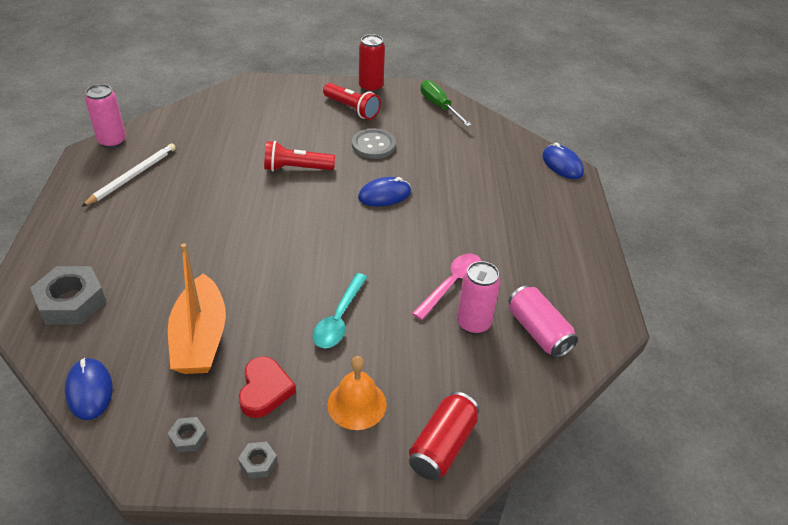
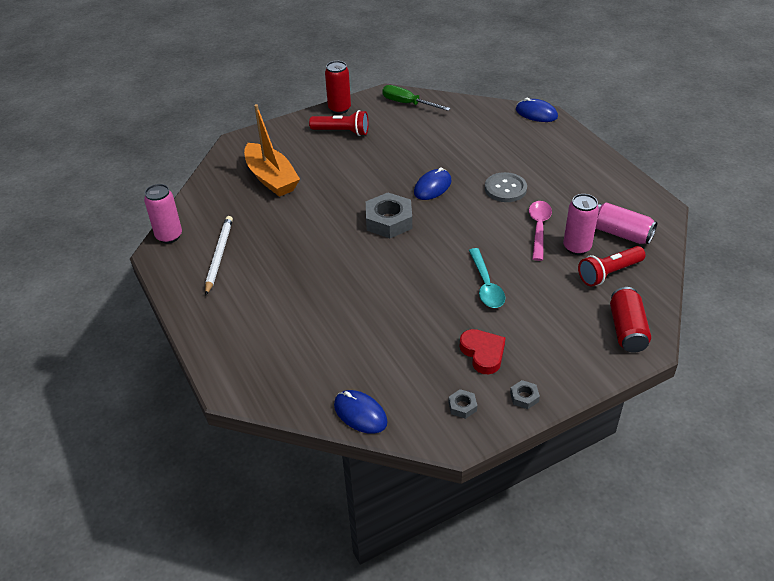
camera: 25 degrees left, 0 degrees up
(71, 301) = (277, 365): grey nut -> grey nut (389, 221)
(200, 338) = (402, 343): orange boat -> orange boat (271, 178)
(296, 168) = (346, 195): red flashlight -> red flashlight (609, 273)
(357, 404) = (551, 332): orange bell -> none
(373, 145) = (387, 153): grey button -> grey button (505, 189)

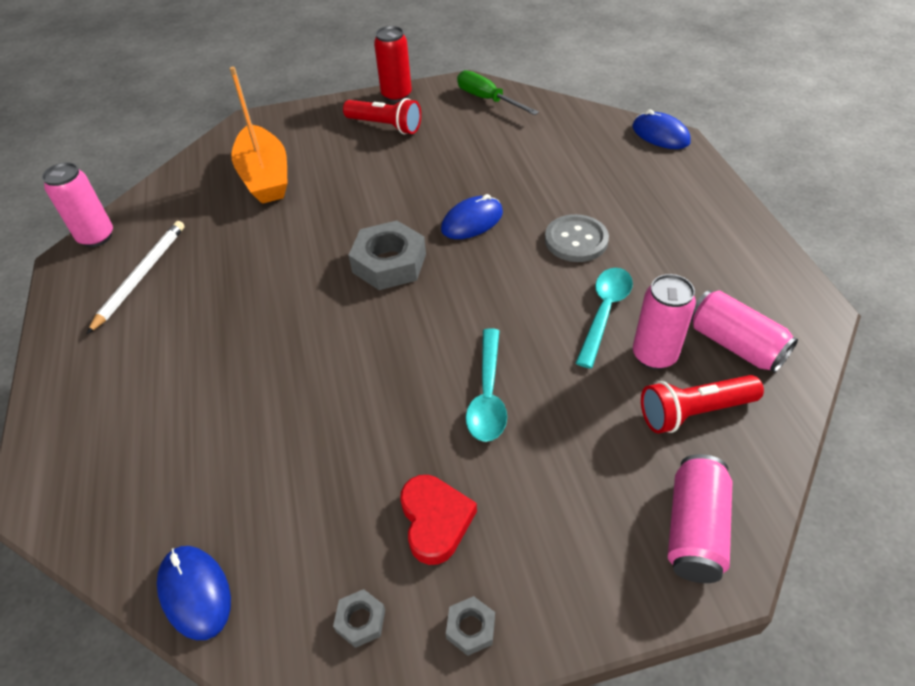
camera: 15 degrees right, 5 degrees up
(539, 228) = (604, 312): pink spoon -> turquoise spoon
(627, 330) = (695, 529): red can -> pink can

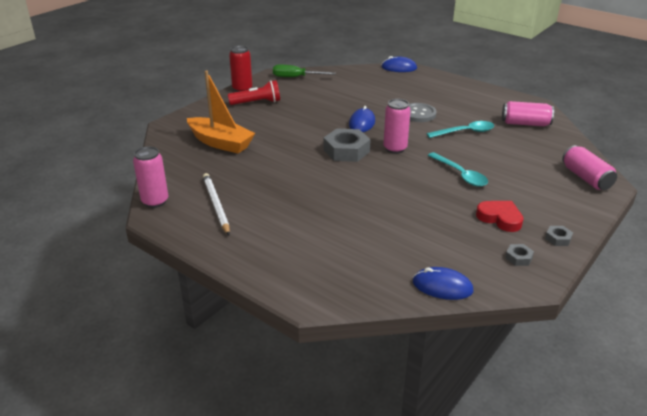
camera: 40 degrees left, 15 degrees down
(604, 312) = (465, 132): turquoise spoon -> turquoise spoon turned 90 degrees clockwise
(654, 355) = (503, 138): pink can -> pink can (395, 148)
(693, 412) = (540, 148): red flashlight -> none

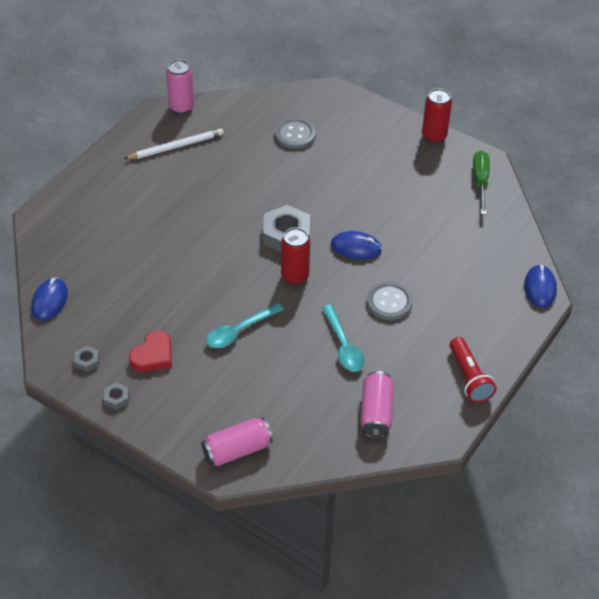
camera: 85 degrees right, 15 degrees up
(220, 143) = (295, 135): orange boat -> grey button
(257, 103) = (397, 153): red flashlight -> red flashlight (469, 378)
(395, 148) = (295, 276): pink can -> red can

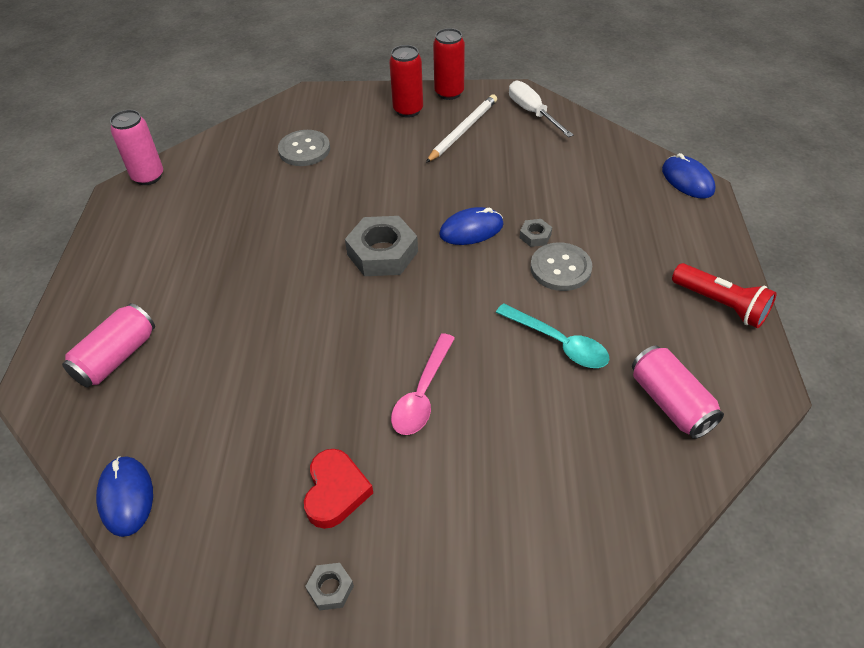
camera: 30 degrees left, 0 degrees up
(87, 361) = (244, 556): grey nut -> grey nut (535, 236)
(176, 146) = (172, 219): white pencil -> white pencil (463, 130)
(237, 450) = (558, 561): pink can -> pink can (117, 357)
(239, 331) = (422, 394): turquoise spoon -> pink spoon
(295, 276) = (432, 293): red can -> red can (408, 110)
(480, 182) = (532, 112): green screwdriver -> white screwdriver

